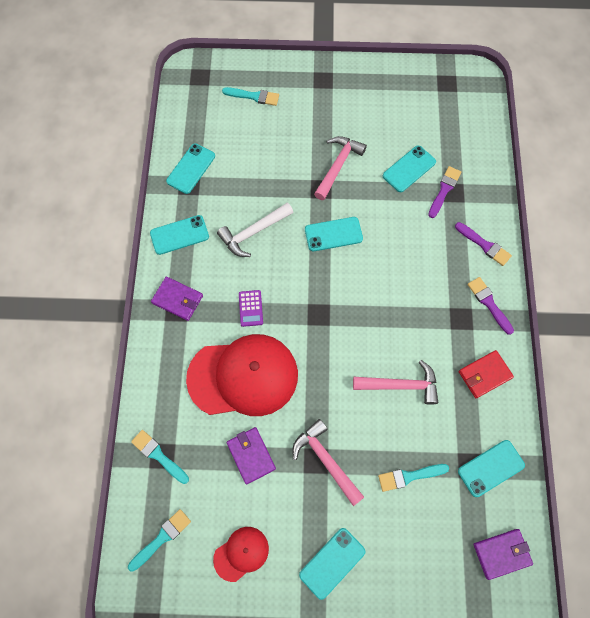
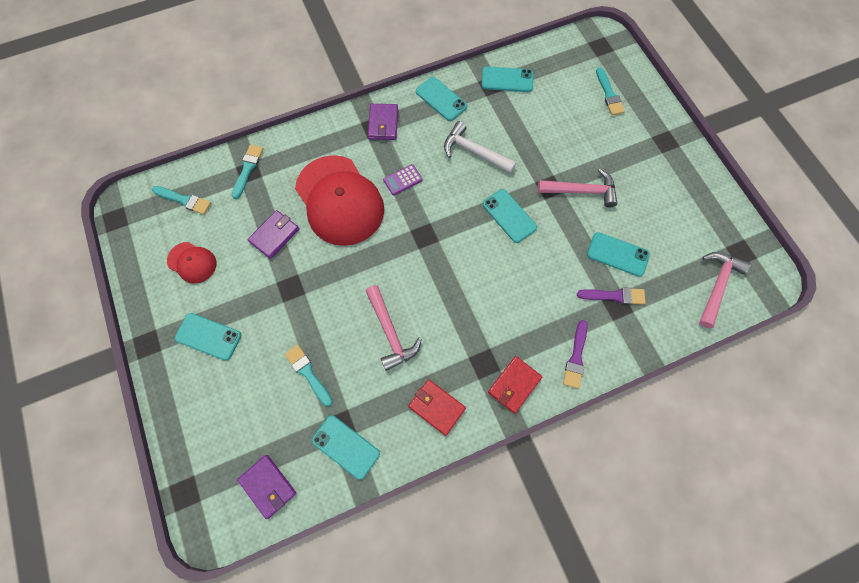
camera: 65 degrees right, 0 degrees up
(326, 460) = (294, 296): pink hammer -> pink hammer (717, 286)
(489, 303) = (514, 385): purple brush -> red wallet

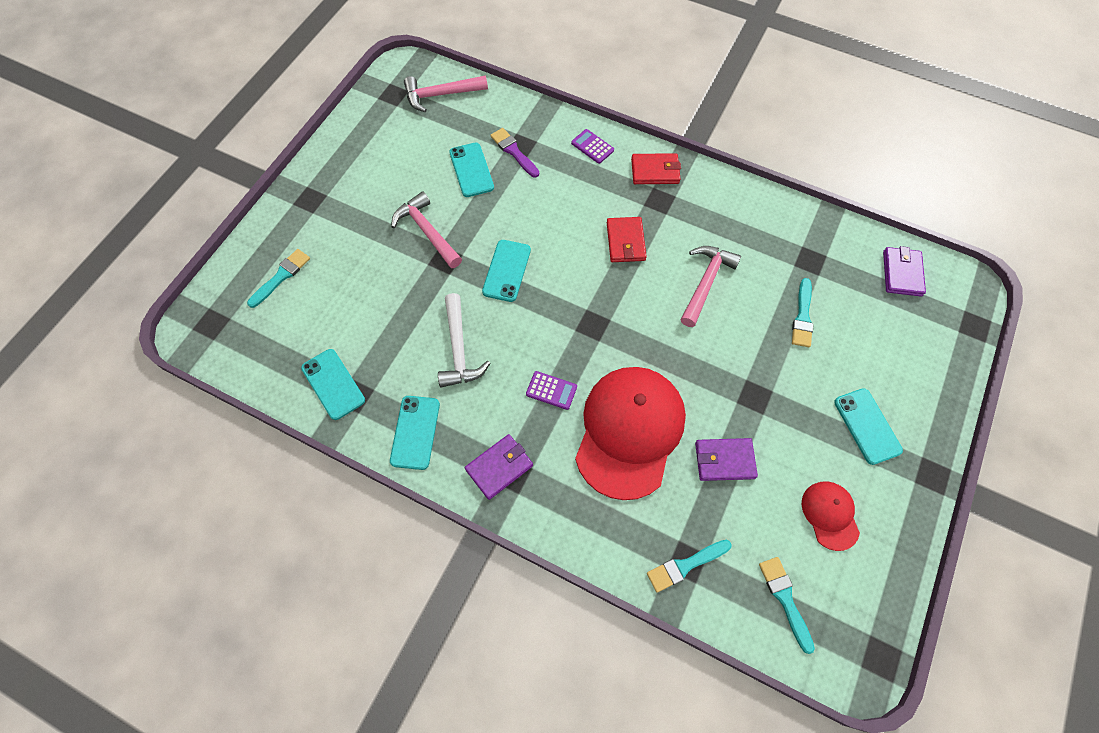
camera: 130 degrees left, 5 degrees down
(345, 446) = (819, 245): turquoise phone -> none
(436, 407) = (725, 208): red wallet -> red wallet (625, 241)
(576, 357) = (592, 147): purple brush -> purple calculator

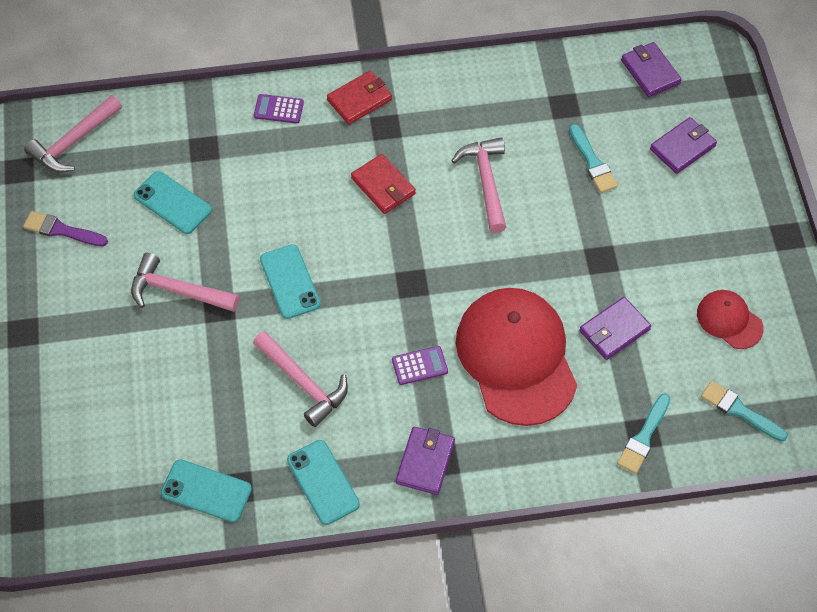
camera: 35 degrees left, 5 degrees down
(281, 276) = (61, 425): turquoise brush -> none
(459, 349) = (303, 383): white hammer -> pink hammer
(514, 151) = (202, 159): purple brush -> purple brush (62, 230)
(867, 426) = (709, 227): turquoise phone -> none
(888, 348) = (682, 147): none -> purple wallet

